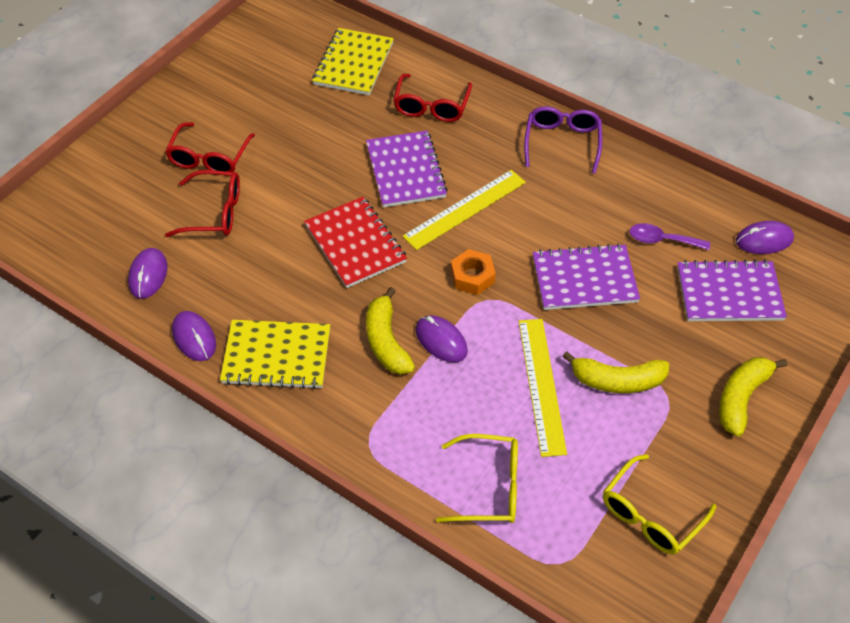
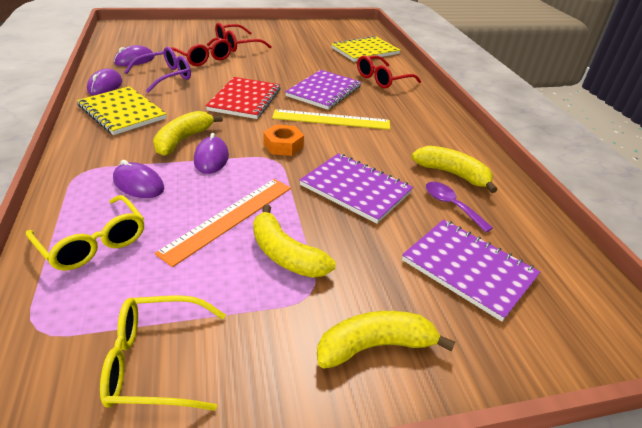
camera: 40 degrees right, 15 degrees down
(541, 385) = (229, 218): yellow ruler -> orange ruler
(562, 142) = (445, 127): purple glasses -> purple glasses (165, 76)
(628, 202) = (452, 174): none -> yellow banana
(764, 240) = (551, 258): purple mouse -> purple mouse (138, 184)

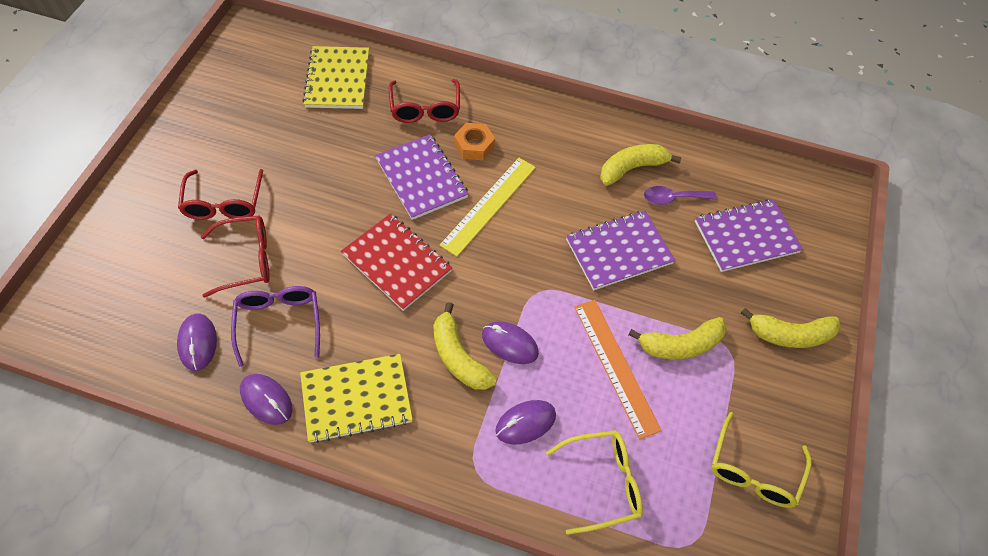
camera: 60 degrees left, 20 degrees up
(283, 145) = (517, 271): orange nut -> orange nut (474, 146)
(375, 346) = (790, 335): yellow banana -> yellow banana turned 105 degrees counterclockwise

